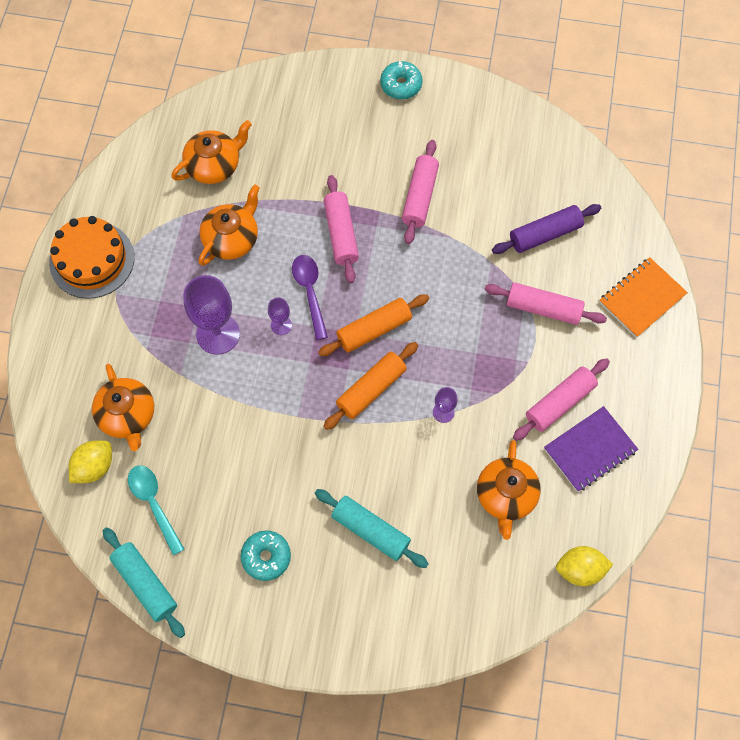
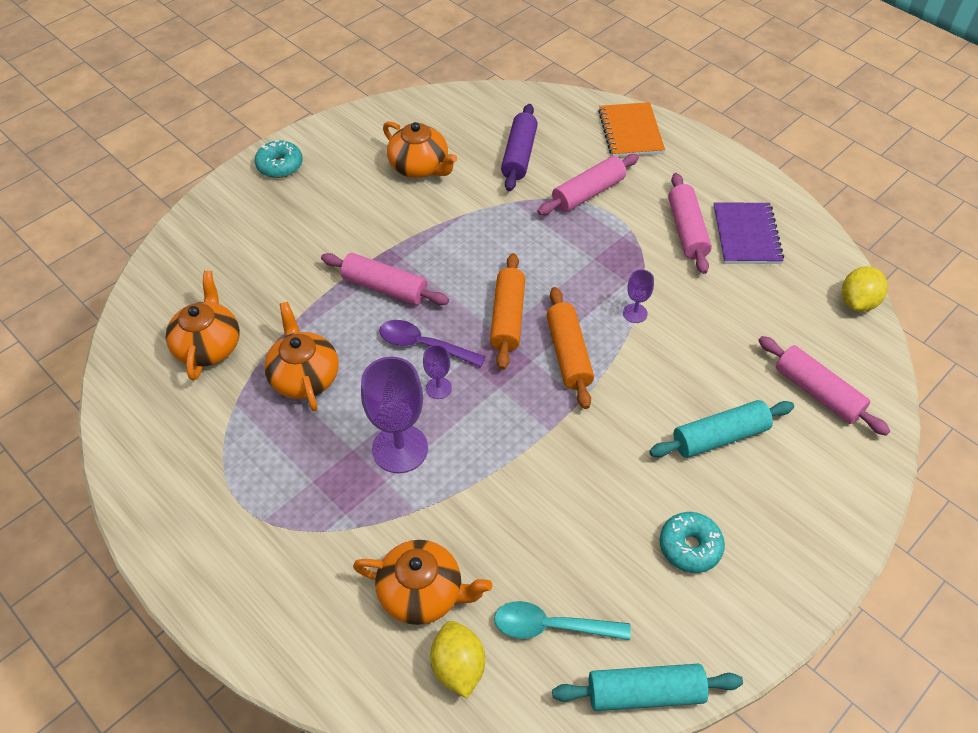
camera: 55 degrees left, 15 degrees down
(92, 260) = (200, 521): orange cake -> none
(420, 197) = (403, 213): pink rolling pin -> pink rolling pin (817, 392)
(506, 496) = (752, 314): orange teapot -> orange teapot (420, 167)

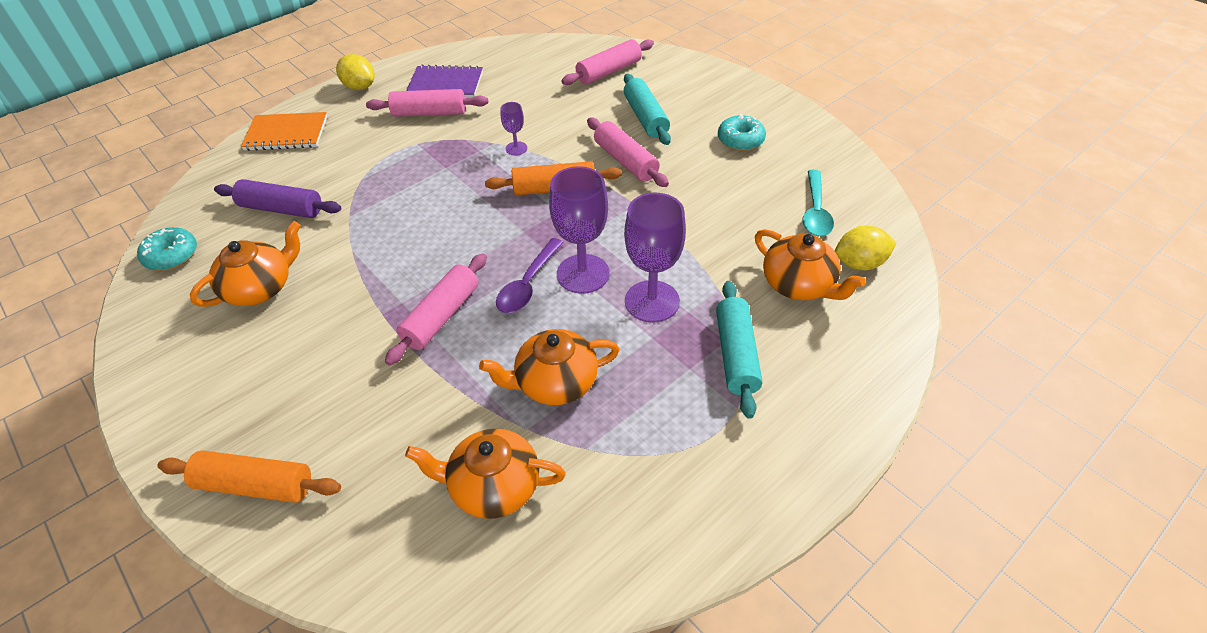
camera: 85 degrees left, 5 degrees down
(280, 166) = (186, 432): turquoise donut -> turquoise donut (171, 256)
(422, 593) = (799, 285): orange teapot -> orange teapot turned 120 degrees clockwise
(438, 388) = (583, 274): purple goblet -> purple goblet, size x2.05
(507, 318) = (505, 224): orange rolling pin -> orange rolling pin (255, 485)
(588, 193) = (359, 165): pink rolling pin -> pink rolling pin (625, 161)
(645, 692) = (856, 170): turquoise rolling pin -> turquoise rolling pin (736, 355)
(857, 302) = (529, 45): yellow lemon -> yellow lemon (360, 87)

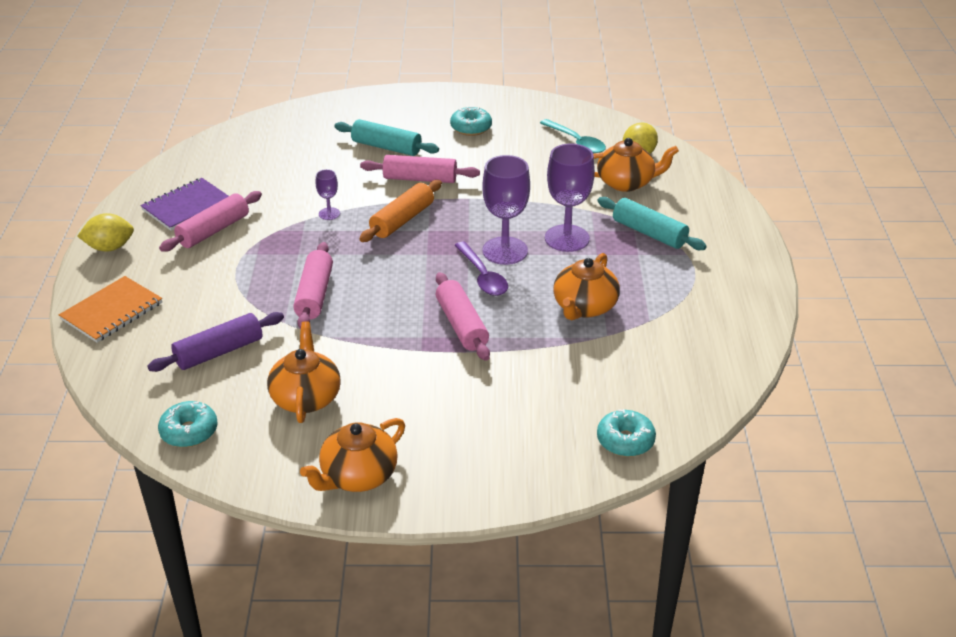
camera: 50 degrees left, 10 degrees down
(255, 485) = (512, 468): orange rolling pin -> none
(363, 554) = (625, 441): none -> turquoise donut
(493, 486) = (635, 368): orange teapot -> orange teapot (357, 476)
(609, 72) = (306, 132): pink rolling pin -> pink rolling pin (314, 294)

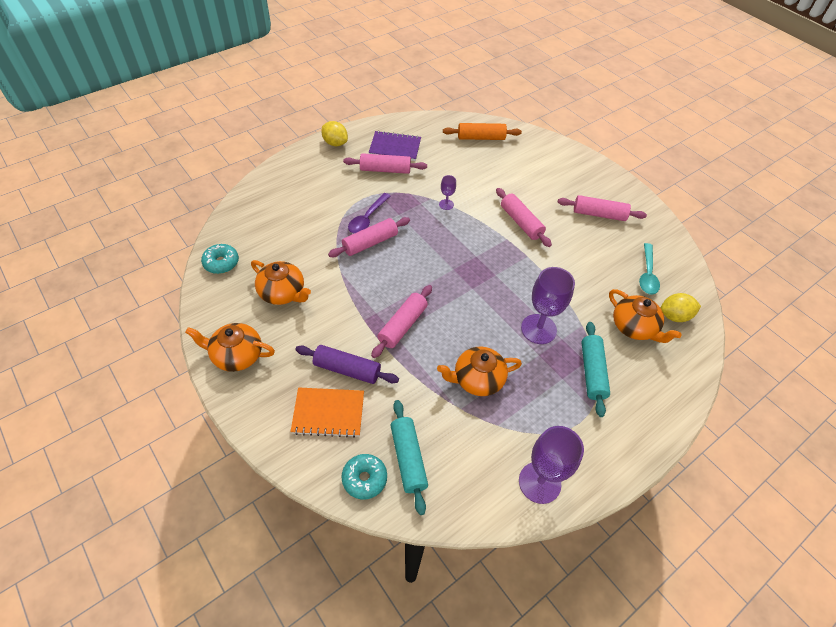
camera: 50 degrees right, 15 degrees up
(112, 311) = (288, 176): orange notebook -> orange notebook (328, 413)
(219, 352) = (290, 235): purple rolling pin -> purple rolling pin (347, 369)
(306, 397) = (283, 293): orange teapot -> orange teapot turned 75 degrees clockwise
(386, 147) = (534, 189): turquoise rolling pin -> turquoise rolling pin (408, 458)
(402, 220) = (473, 239): orange rolling pin -> orange rolling pin (481, 138)
(471, 128) = (599, 214): turquoise donut -> pink rolling pin
(482, 276) = (458, 308): purple spoon -> purple spoon (367, 218)
(505, 251) = (493, 304): purple goblet -> purple goblet (539, 482)

